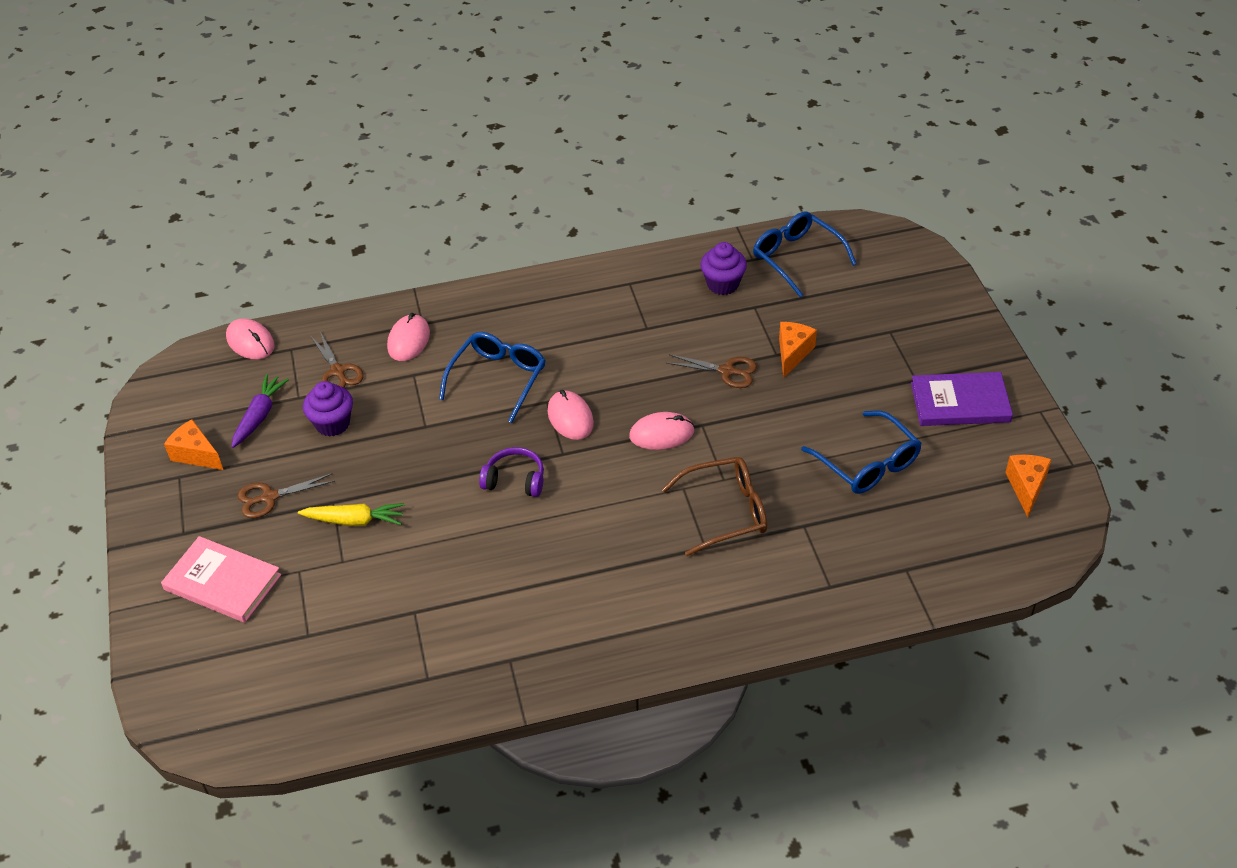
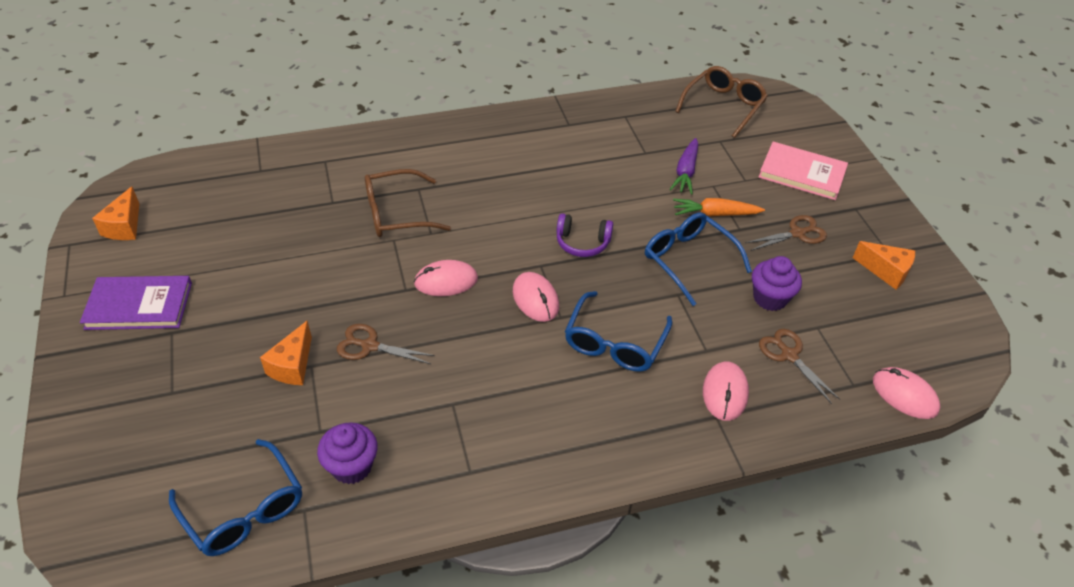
camera: 175 degrees right, 0 degrees up
(259, 416) = (847, 308): purple carrot -> purple carrot (686, 172)
(278, 702) = (723, 106): none -> brown glasses
(354, 520) = (715, 214): yellow carrot -> orange carrot
(868, 463) = (257, 249): blue glasses -> blue glasses (688, 260)

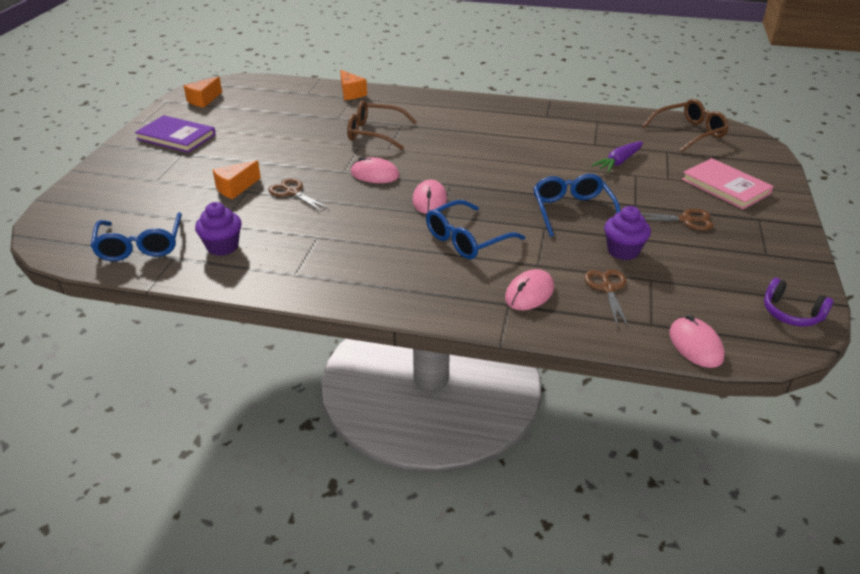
camera: 30 degrees right, 10 degrees down
(582, 243) = (495, 180): purple headphones -> purple headphones (791, 313)
(715, 214) = (621, 191): orange carrot -> none
(886, 272) = (751, 264): orange cheese -> orange cheese (351, 93)

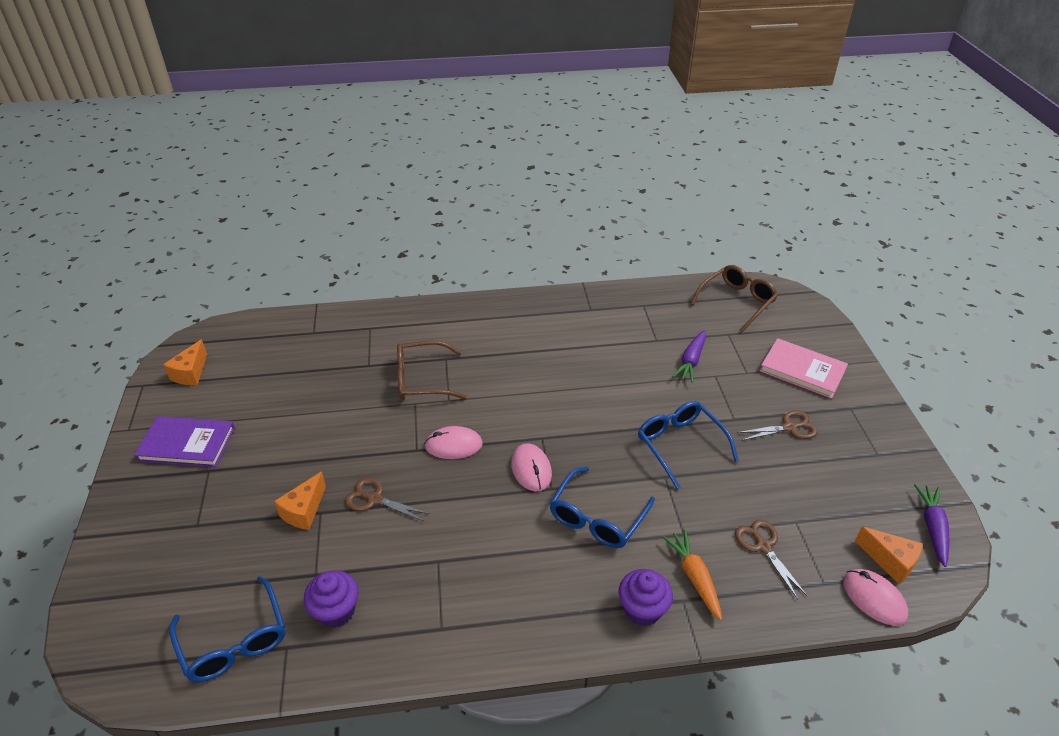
camera: 20 degrees left, 5 degrees up
(351, 93) = (364, 321): orange cheese -> orange cheese (890, 561)
(529, 293) = (694, 577): pink mouse -> orange carrot
(623, 251) = (753, 488): purple cupcake -> purple cupcake (642, 609)
(791, 313) = (932, 528): purple headphones -> purple carrot

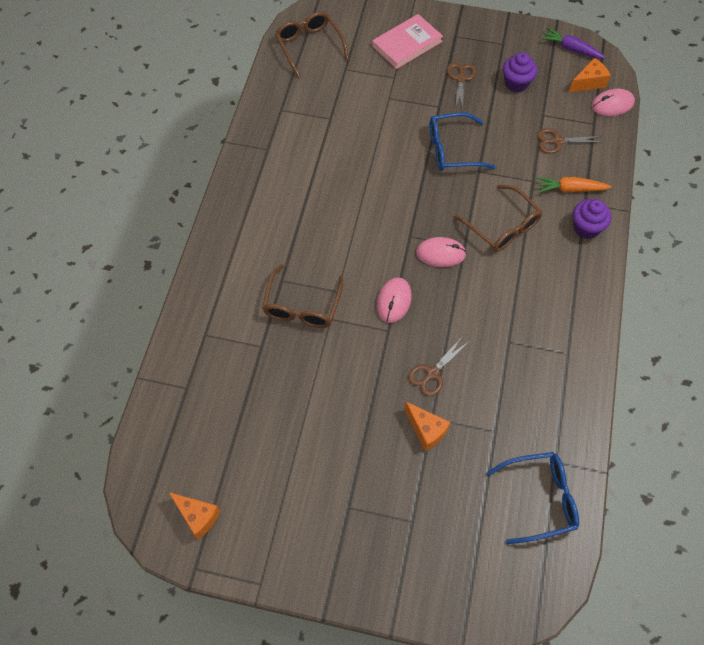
camera: 70 degrees left, 20 degrees up
(187, 444) = (305, 525): purple book -> none
(336, 611) = (533, 421): purple cupcake -> purple cupcake (516, 83)
(597, 518) = (502, 226): blue glasses -> brown glasses
(691, 361) = (366, 106): purple carrot -> none

